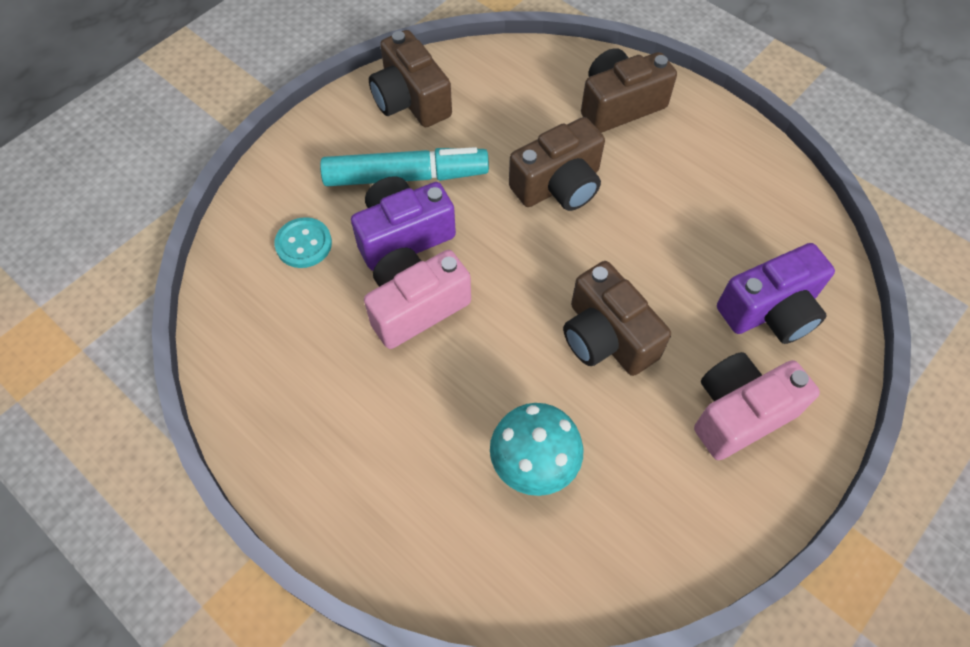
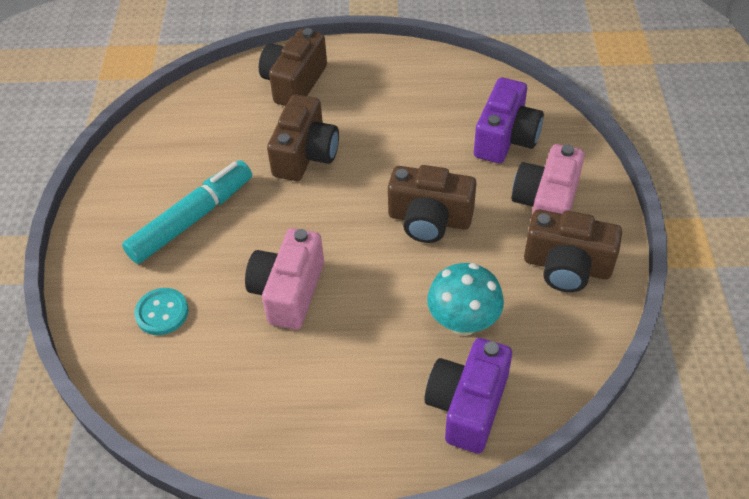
camera: 40 degrees left, 10 degrees down
(403, 235) = (231, 256): purple camera -> purple camera (467, 405)
(410, 100) = (141, 170): brown camera -> brown camera (567, 266)

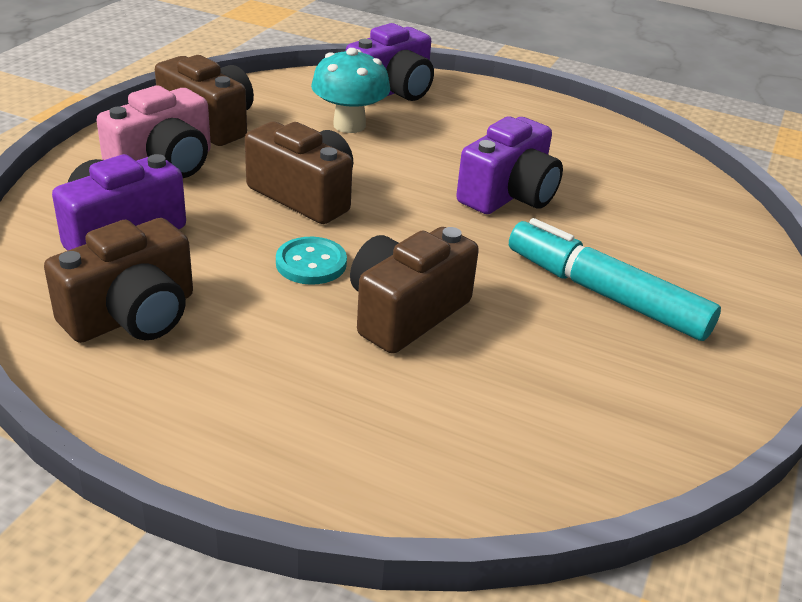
camera: 160 degrees left, 15 degrees down
(162, 313) = (660, 223): turquoise button -> turquoise button (311, 263)
(192, 219) = (605, 294): turquoise marker -> turquoise marker turned 60 degrees clockwise
(288, 291) = (509, 195): pink camera -> purple camera
(294, 83) = (349, 433): brown camera -> brown camera (133, 315)

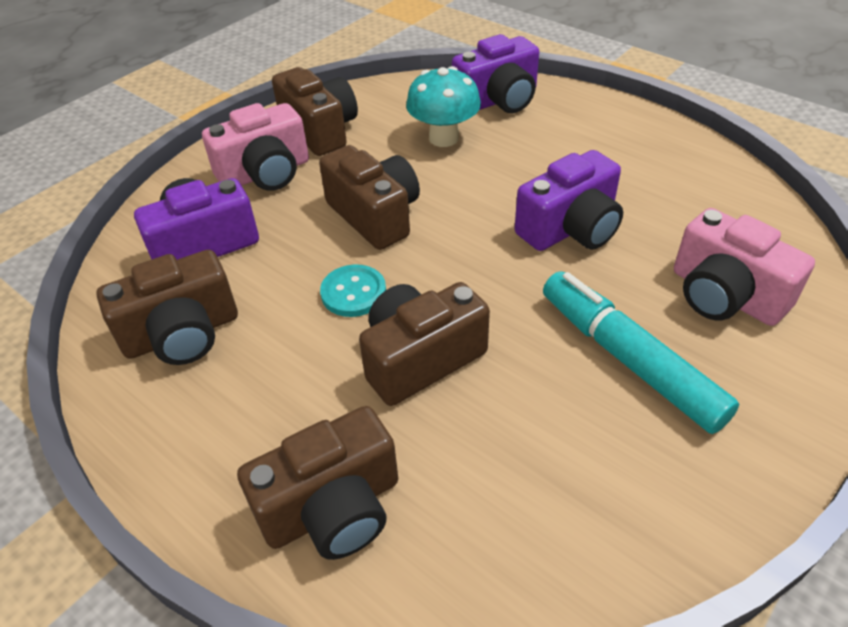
camera: 20 degrees right, 10 degrees up
(369, 445) = (333, 508): none -> brown camera
(670, 237) = (724, 295): none -> pink camera

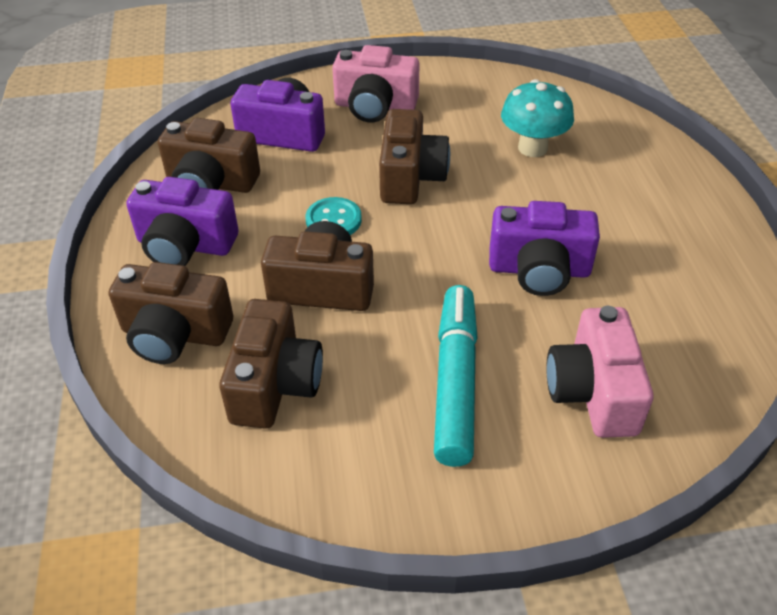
camera: 40 degrees right, 0 degrees up
(320, 130) = (449, 94): brown camera -> brown camera (275, 384)
(498, 100) = (618, 140): purple camera -> purple camera (185, 245)

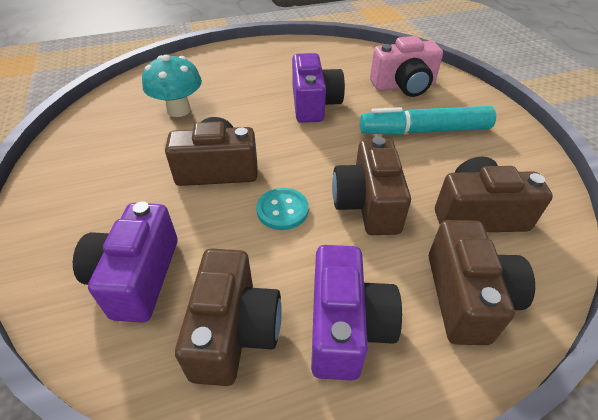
camera: 100 degrees left, 0 degrees up
(375, 107) = (98, 206): pink camera -> none

